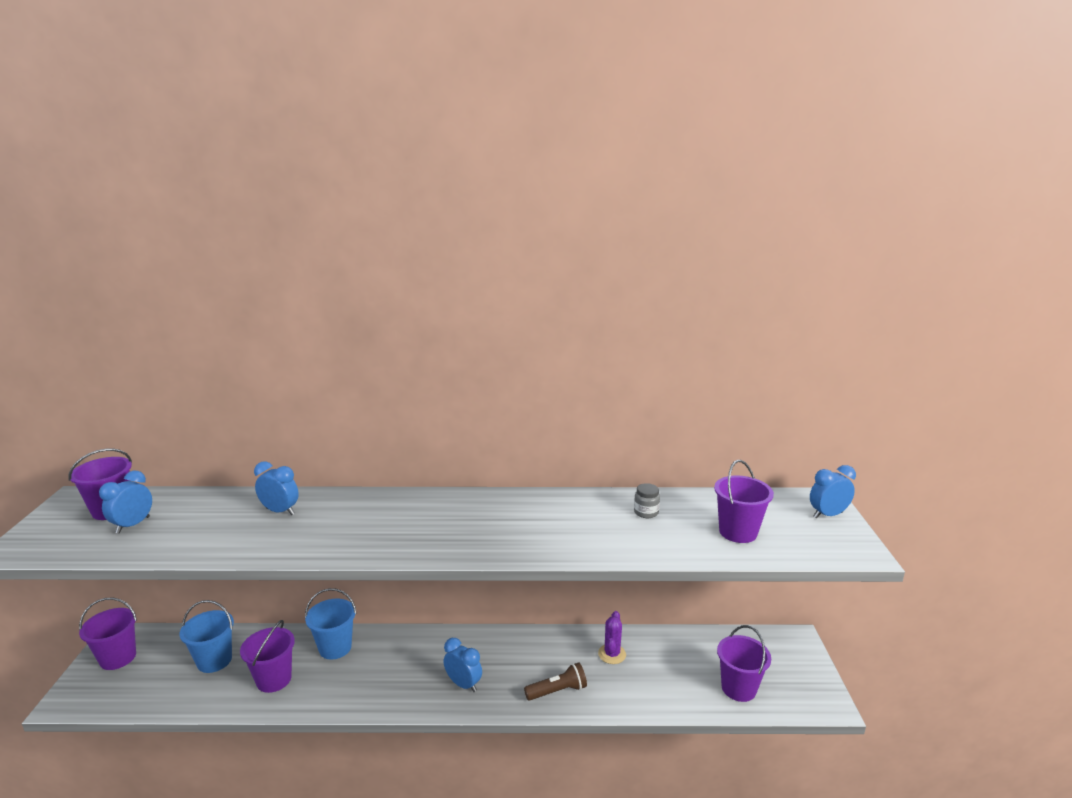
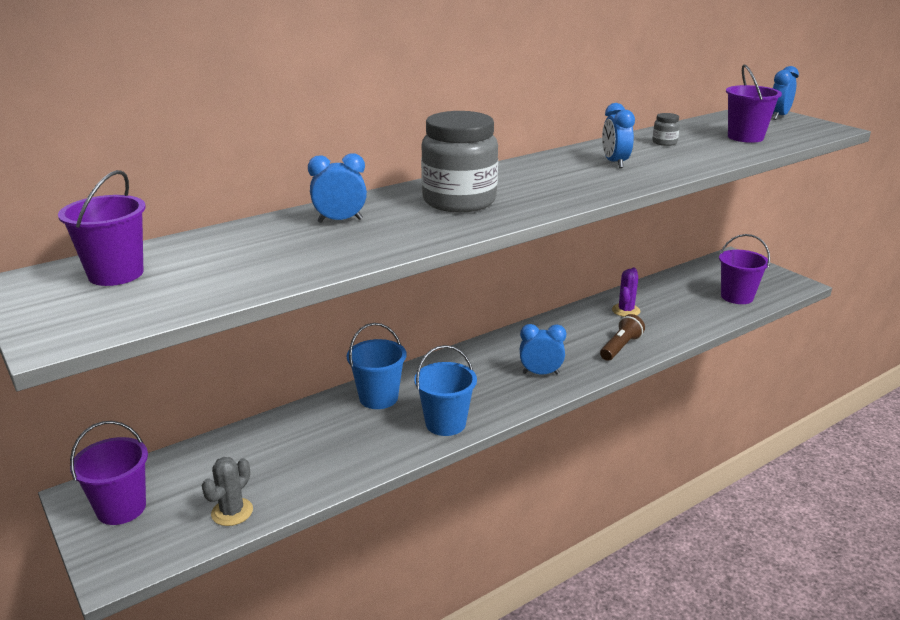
camera: 35 degrees left, 5 degrees up
(133, 525) = (180, 275): blue clock -> blue clock (615, 163)
(155, 695) = (232, 512): none -> grey cactus
(214, 660) = (257, 459): blue bucket -> blue bucket (445, 423)
(274, 679) = (353, 444): purple bucket -> none
(377, 521) = (459, 201): none -> grey jar
(612, 654) = (626, 310): purple cactus -> purple cactus turned 45 degrees clockwise

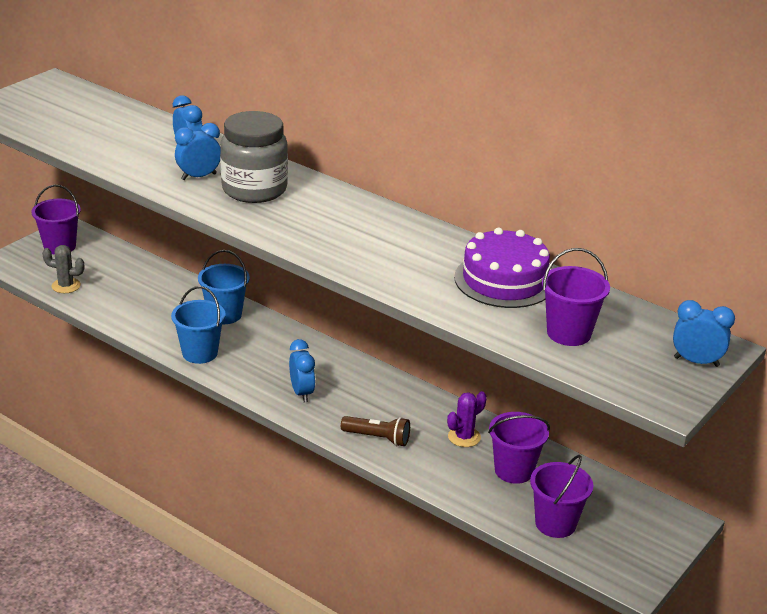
camera: 70 degrees right, 5 degrees up
(116, 274) = (70, 101): purple bucket -> purple bucket (514, 470)
(615, 163) = (408, 254): blue clock -> blue clock (199, 177)
(626, 310) = (464, 437): purple cactus -> purple cactus turned 45 degrees counterclockwise
(664, 143) = (504, 280): grey jar -> purple cake

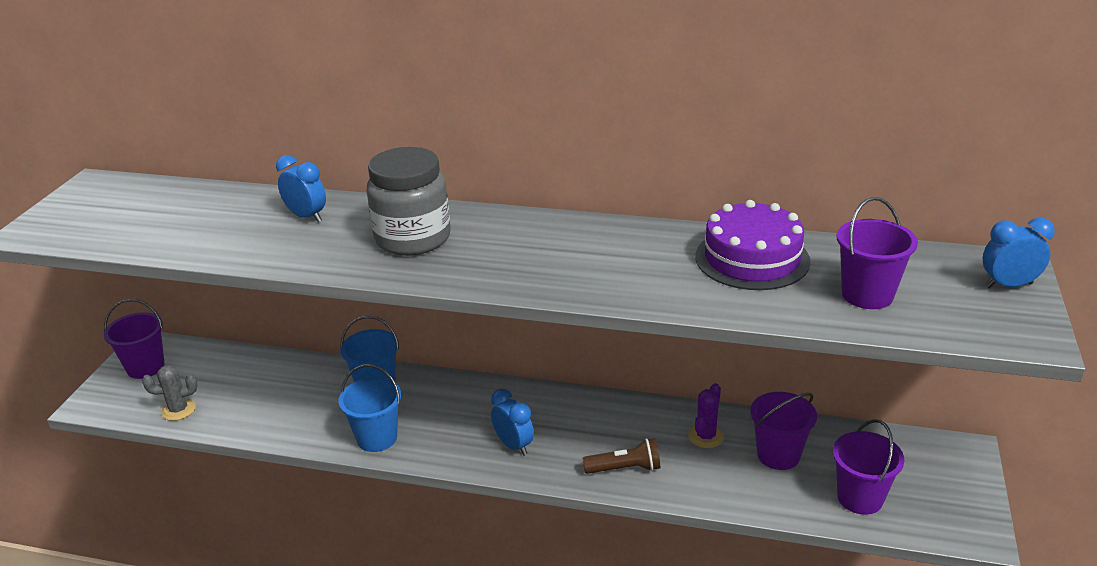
camera: 20 degrees left, 0 degrees up
(199, 177) = (340, 242): blue clock -> none

